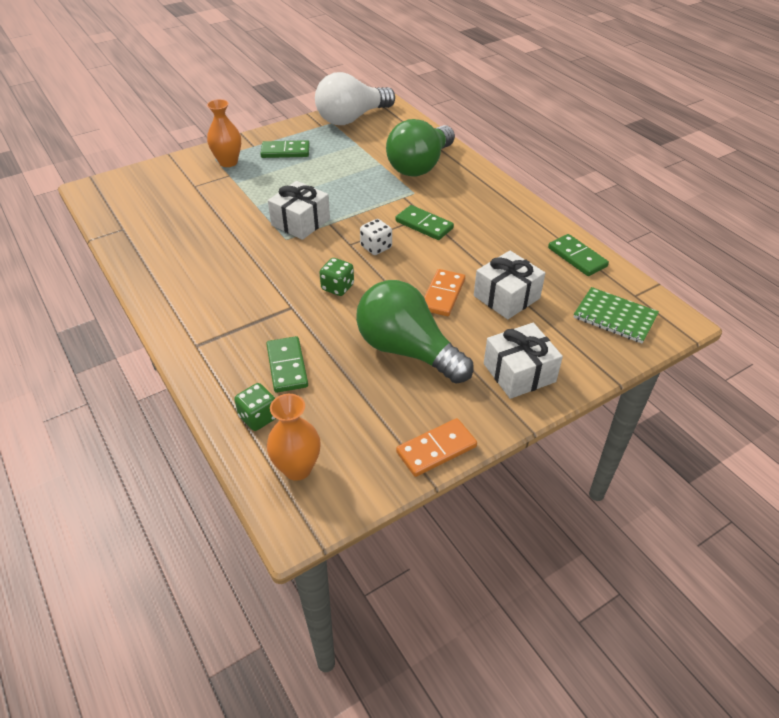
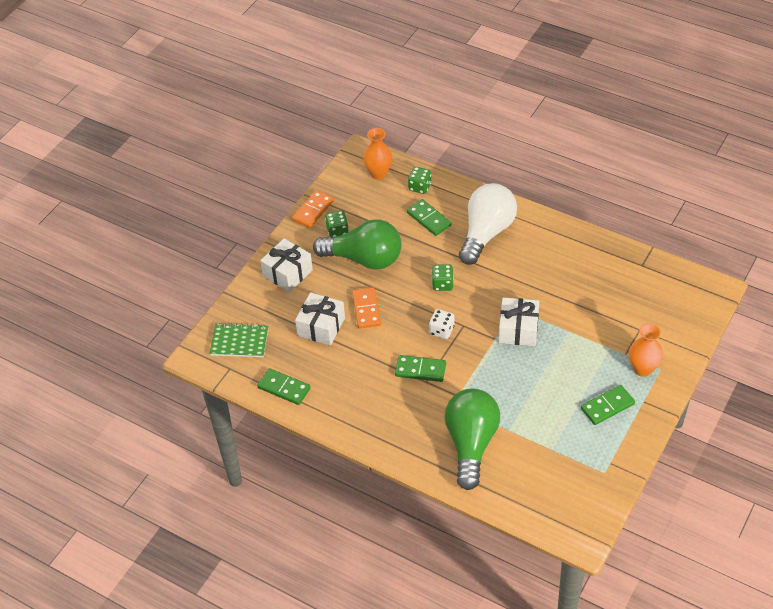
camera: 155 degrees right, 5 degrees up
(352, 118) = (590, 489): white light bulb -> white light bulb (486, 233)
(419, 402) = (337, 231): none -> green dice

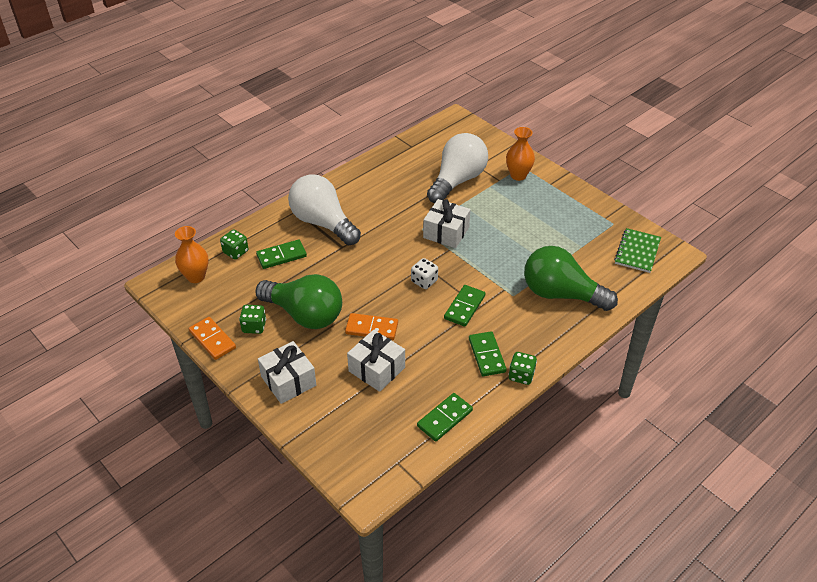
camera: 75 degrees left, 5 degrees down
(239, 342) = (364, 445): green notebook -> green notebook (637, 252)
(364, 259) = (304, 314): green light bulb -> green light bulb turned 90 degrees clockwise
(442, 284) = (368, 267): green dice -> green dice (521, 375)
(604, 318) = (457, 181): none -> white light bulb
(607, 406) = (548, 204): green domino -> green domino (487, 355)

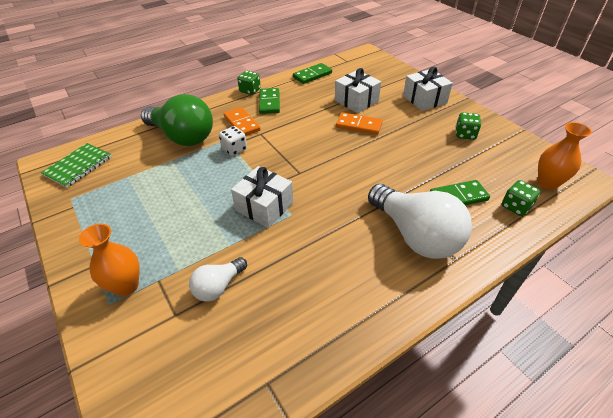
camera: 170 degrees left, 0 degrees up
(212, 340) = (499, 128): orange domino -> orange domino (242, 123)
(304, 314) = (420, 140): green light bulb -> none
(424, 281) = (304, 158): white dice -> white dice (234, 149)
(457, 181) = (218, 286): white light bulb -> white light bulb, size x0.51
(464, 307) = (273, 134): green domino -> none

